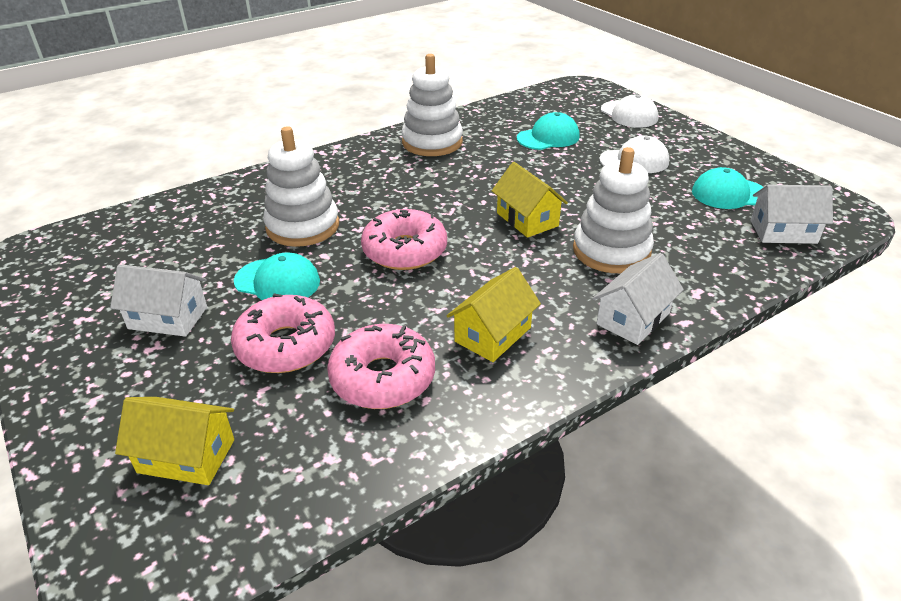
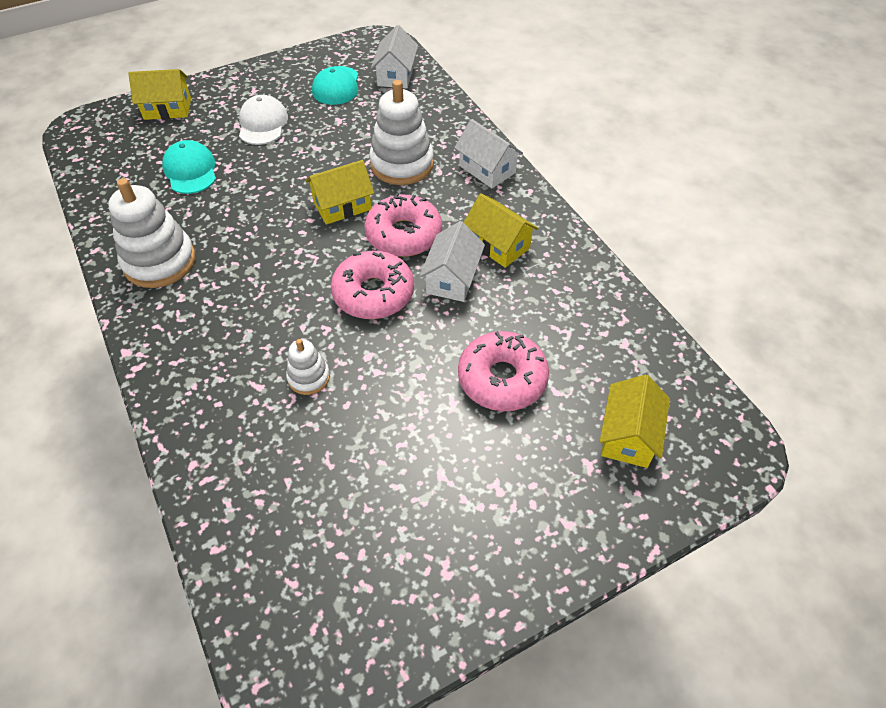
camera: 85 degrees left, 15 degrees up
(168, 318) = (453, 483): white house -> white house (452, 278)
(277, 281) = (406, 393): turquoise cap -> none
(303, 226) = (309, 377): white stacking toy -> white stacking toy, size x0.53
(382, 378) = (544, 312): pink donut -> pink donut (404, 235)
(629, 114) = (167, 109): white cap -> yellow house

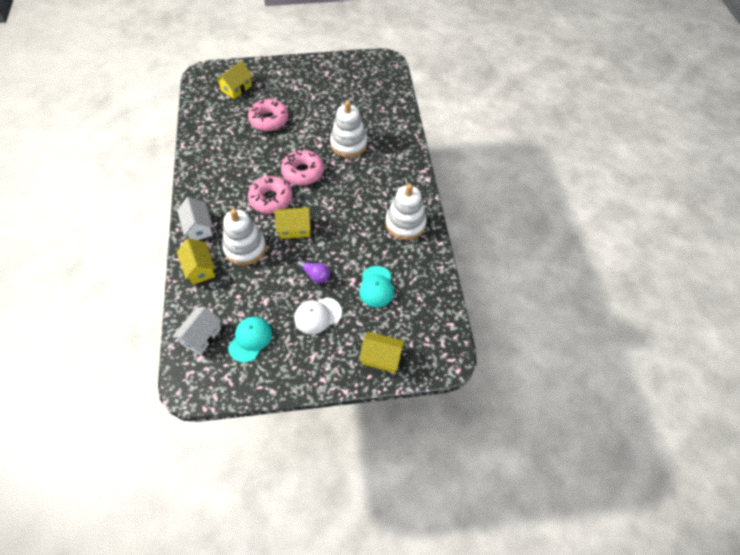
camera: 160 degrees left, 5 degrees up
(262, 124) = (317, 315): white cap -> white cap turned 45 degrees clockwise
(284, 161) = (315, 275): none -> purple light bulb
(309, 377) = (348, 144): white stacking toy -> white stacking toy, size x1.90
(452, 278) = (261, 168): white house -> none
(498, 245) = (227, 178): yellow house -> yellow house (199, 268)

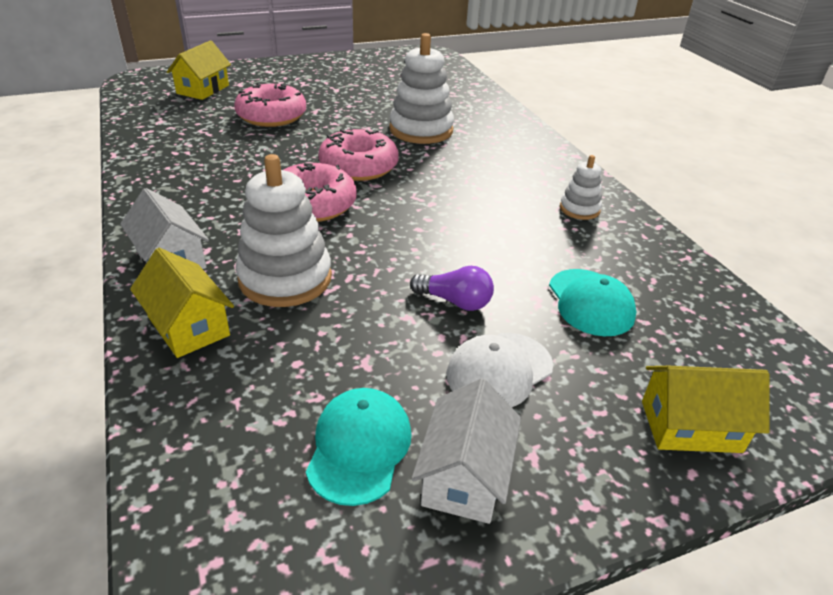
camera: 15 degrees left, 20 degrees down
(201, 336) = (223, 464): white house -> white house (464, 475)
(294, 228) = (378, 238): yellow house -> none
(405, 224) = (579, 209): white stacking toy -> white stacking toy, size x0.53

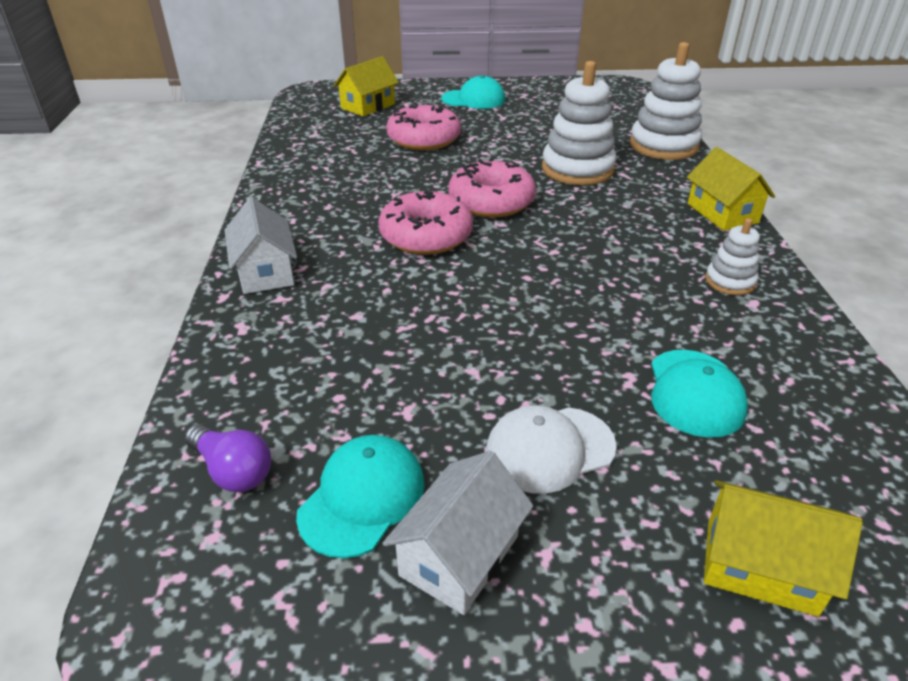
camera: 20 degrees right, 0 degrees up
(188, 326) = (253, 340): yellow house -> yellow house (722, 213)
(285, 278) = (365, 308): white stacking toy -> white stacking toy (663, 146)
(302, 75) = (473, 99): none -> turquoise cap
(455, 301) = (533, 363): purple light bulb -> purple light bulb (233, 471)

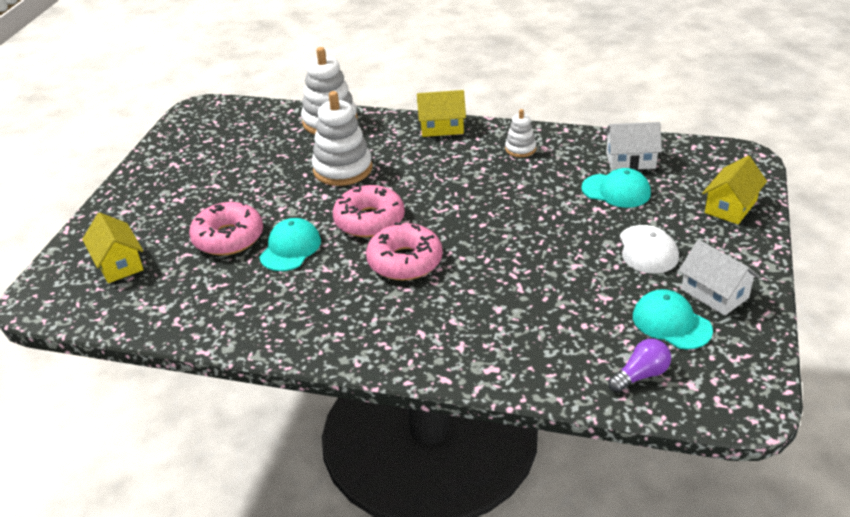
camera: 70 degrees left, 0 degrees up
(265, 272) = (418, 353): white house -> white house (630, 160)
(473, 99) = (160, 194): turquoise cap -> turquoise cap (290, 248)

